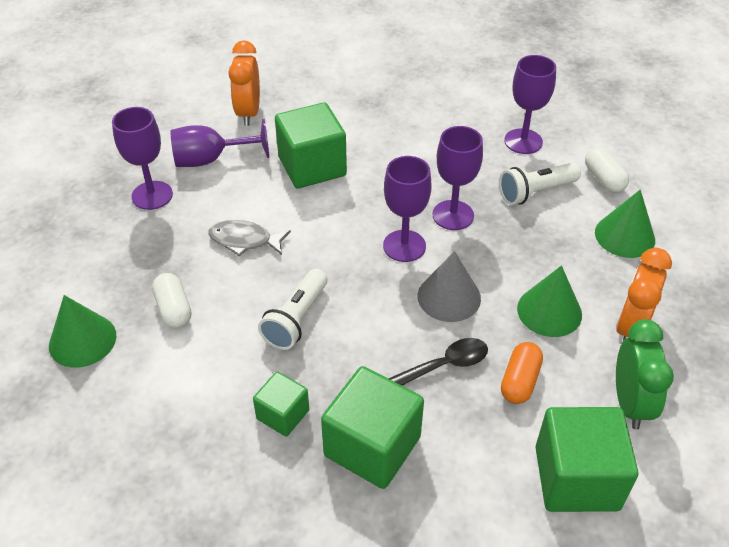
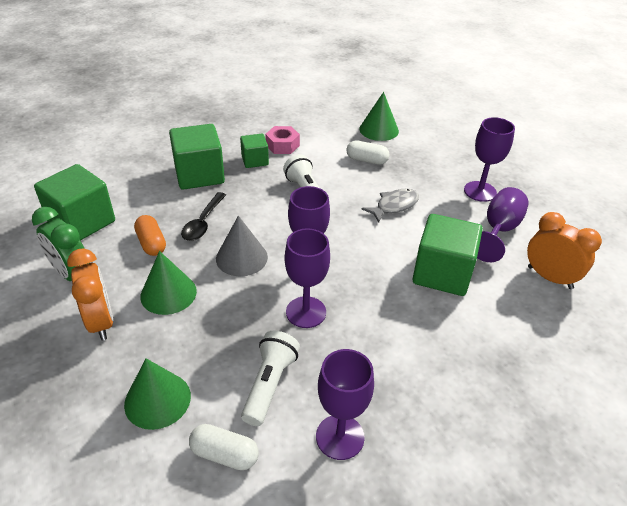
camera: 130 degrees right, 5 degrees down
(218, 413) = (282, 145): none -> pink nut

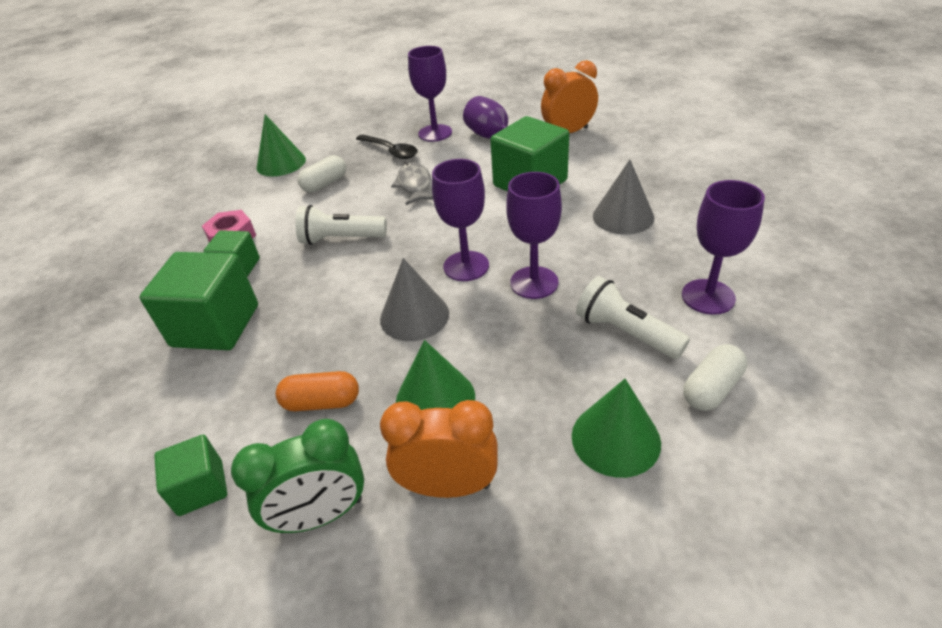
camera: 60 degrees left, 0 degrees up
(82, 222) = (201, 488): green cube -> green cube, size x0.55
(203, 223) = (321, 340): black spoon -> black spoon (391, 151)
(429, 351) = (623, 216): none -> grey cone

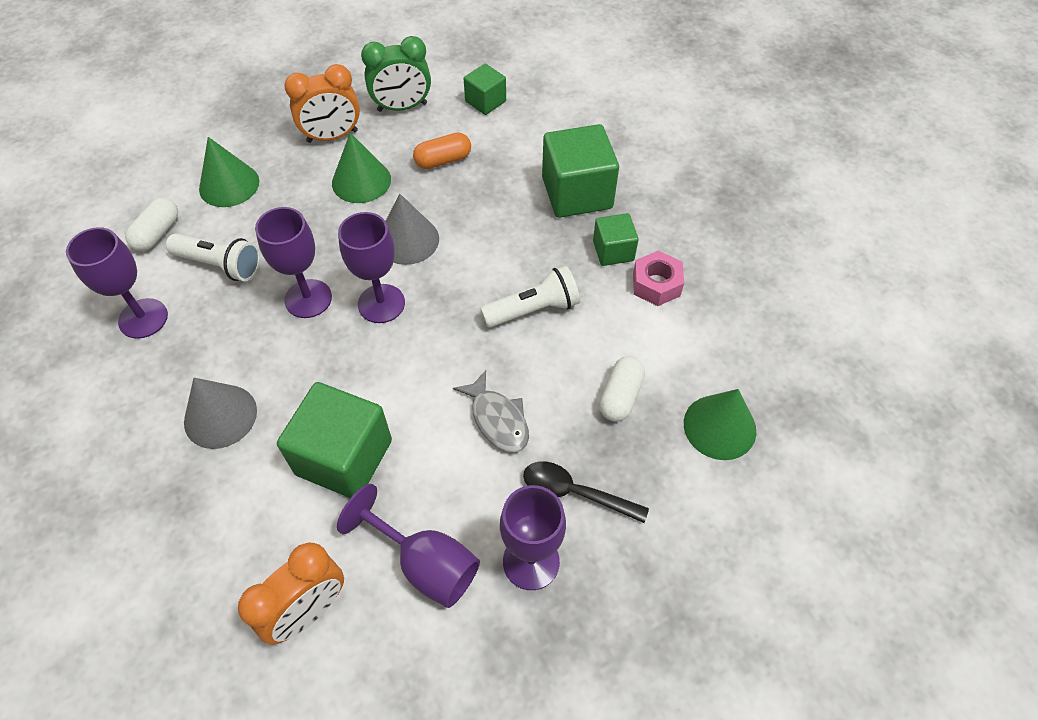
camera: 155 degrees right, 15 degrees up
(321, 515) = (402, 107): green clock -> green clock turned 150 degrees counterclockwise

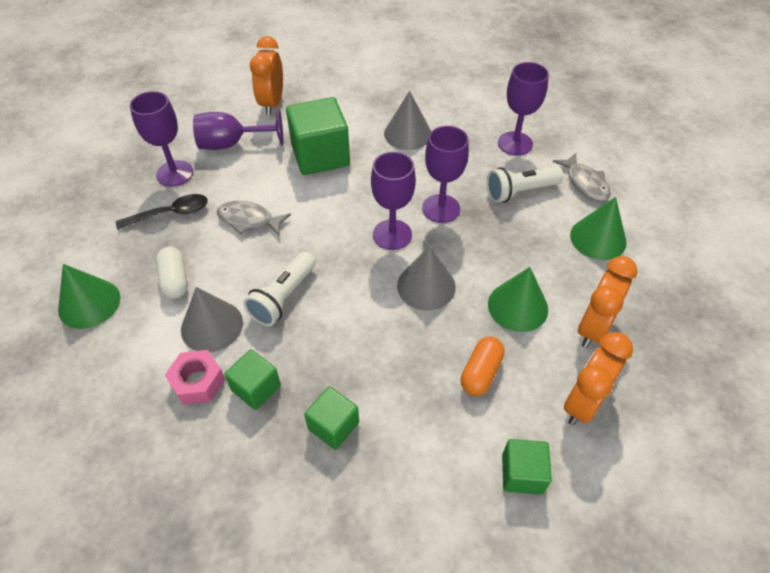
camera: 140 degrees right, 5 degrees down
(157, 233) = (585, 183): white capsule -> grey fish
(402, 107) = (583, 402): green clock -> orange clock
(577, 193) = (333, 426): green cube -> green cube, size x0.55
(615, 325) = (212, 326): none -> grey cone

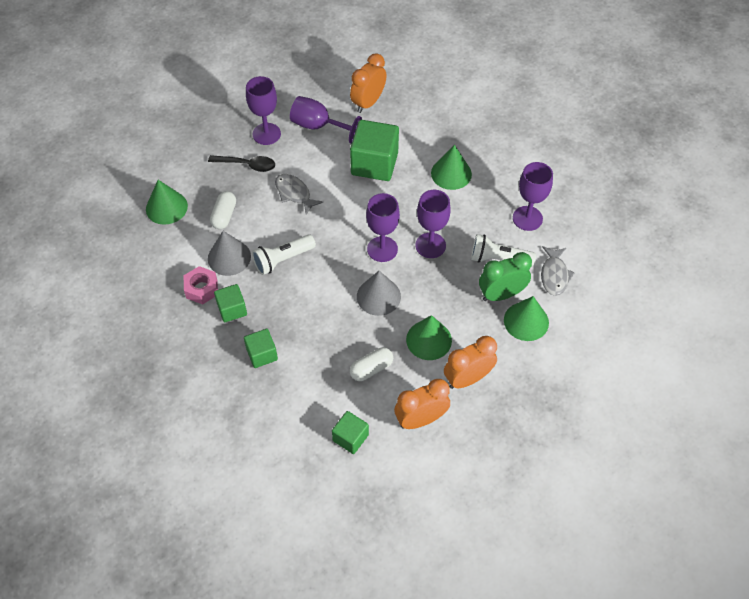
camera: 30 degrees right, 5 degrees up
(407, 134) = (451, 173): grey cone -> green cone
(480, 372) = (371, 369): orange capsule -> white capsule
(551, 224) = (501, 294): none -> green clock

